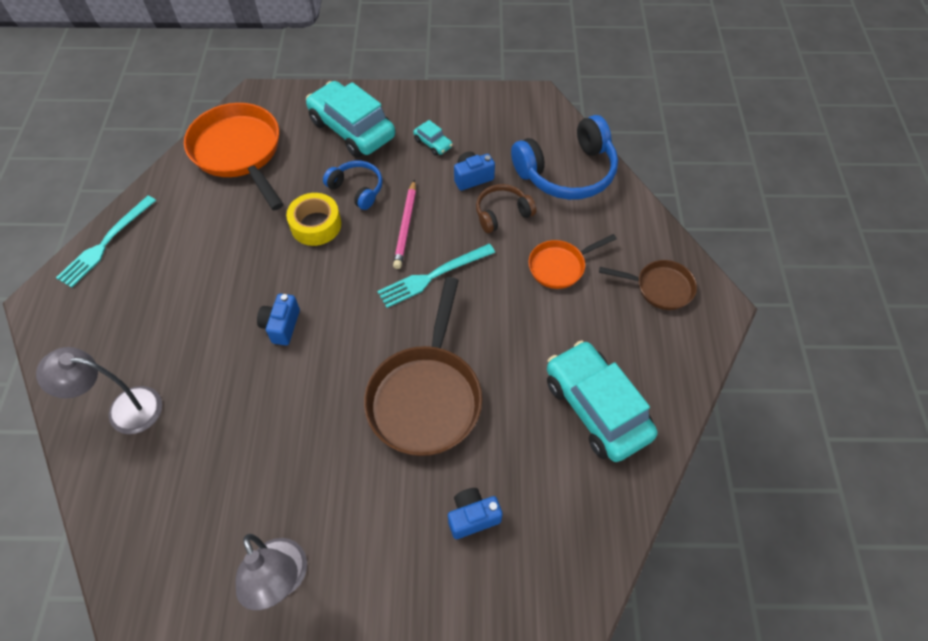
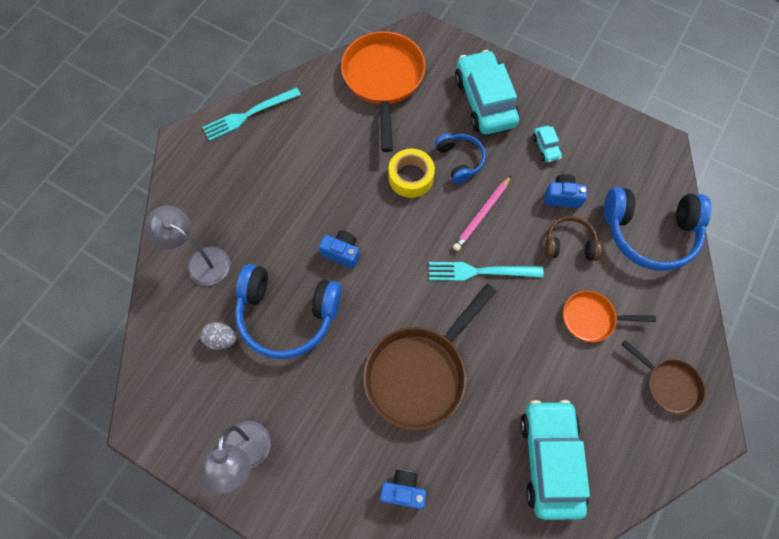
camera: 30 degrees right, 10 degrees up
(190, 476) = (222, 339): none -> grey egg
(253, 414) = (287, 315): none -> blue headphones
(281, 326) = (342, 253): blue camera -> blue camera turned 75 degrees clockwise

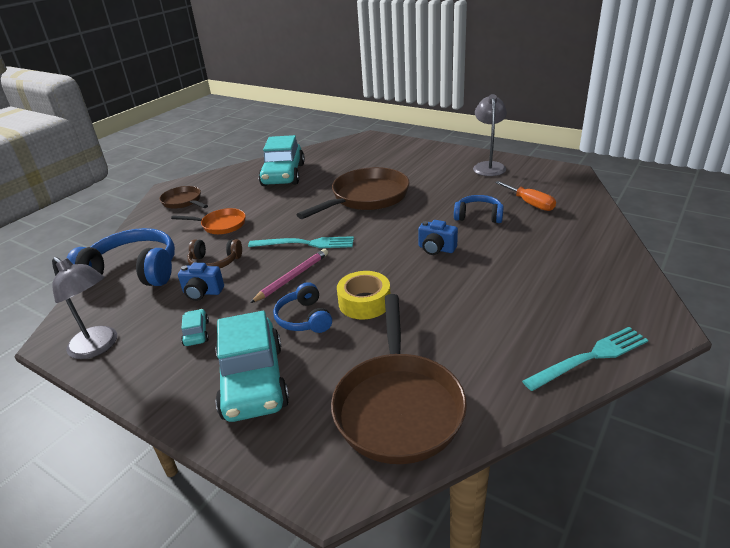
camera: 175 degrees left, 35 degrees down
(201, 261) = (574, 239): grey lamp -> grey lamp (99, 346)
(222, 339) = (530, 203): grey egg -> orange screwdriver
(287, 315) = (478, 216): blue headphones -> blue headphones, size x0.55
(383, 80) = (398, 406): orange pan -> brown pan
(403, 490) = (381, 162): blue camera -> none

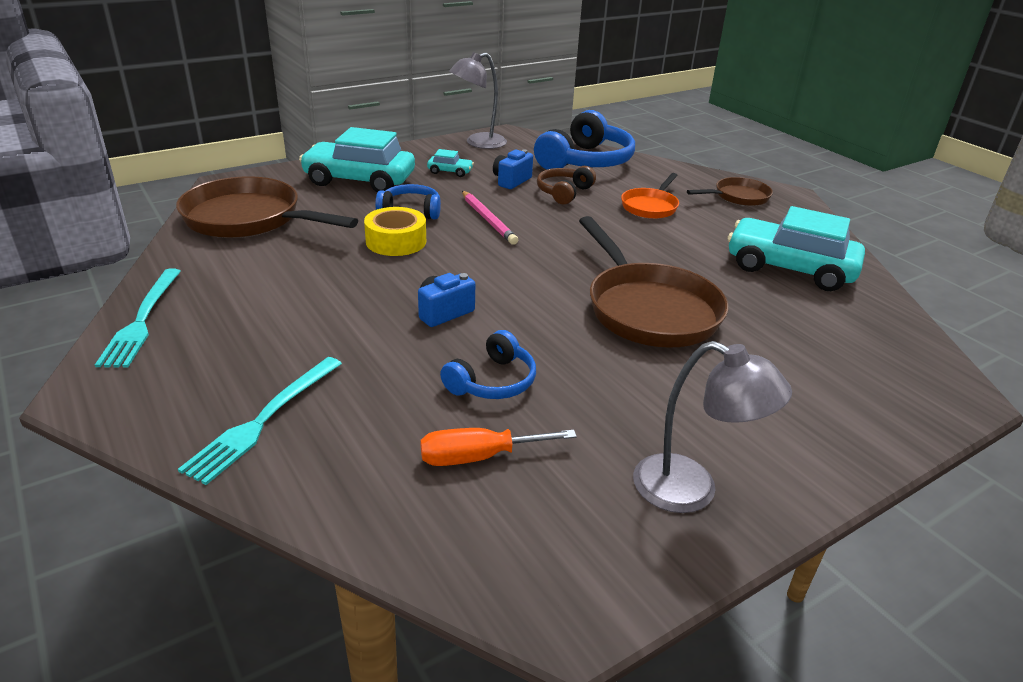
camera: 110 degrees right, 0 degrees up
(305, 244) = (553, 240): turquoise fork -> turquoise fork (263, 420)

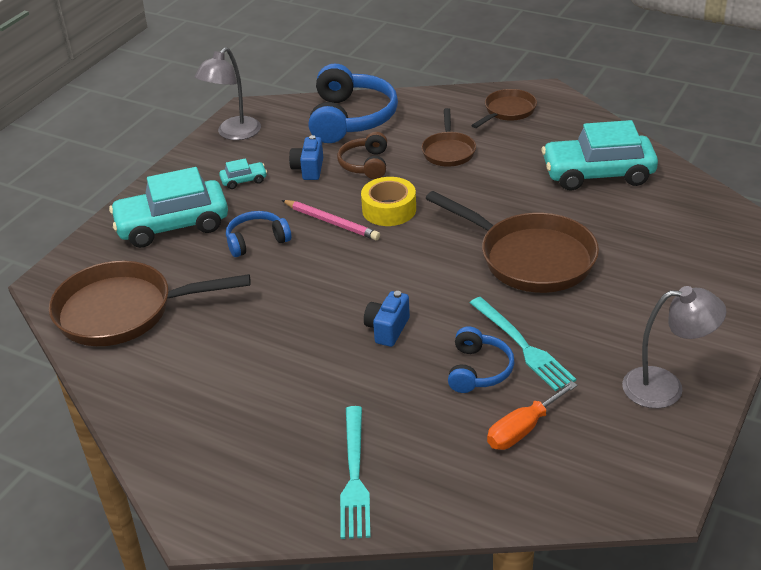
camera: 25 degrees left, 5 degrees up
(142, 320) = (159, 447): turquoise fork -> turquoise fork (522, 346)
(396, 241) = (279, 278): yellow tape -> yellow tape (389, 209)
(650, 206) = (448, 151): orange pan -> brown pan

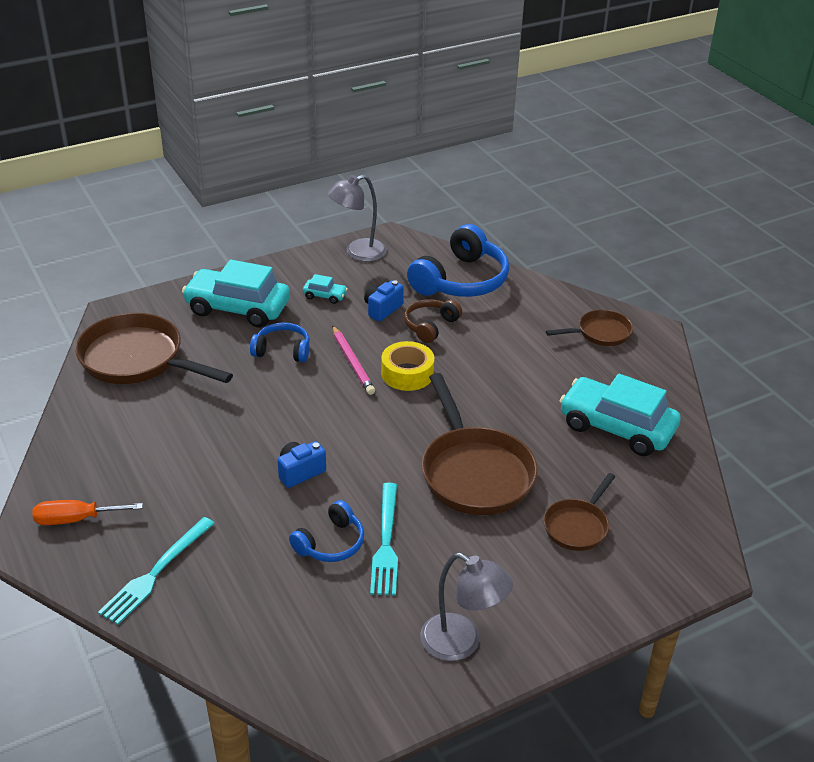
camera: 30 degrees right, 0 degrees up
(448, 151) = (510, 346): brown pan -> brown pan (577, 526)
(523, 429) = (311, 610): orange screwdriver -> orange screwdriver (76, 519)

